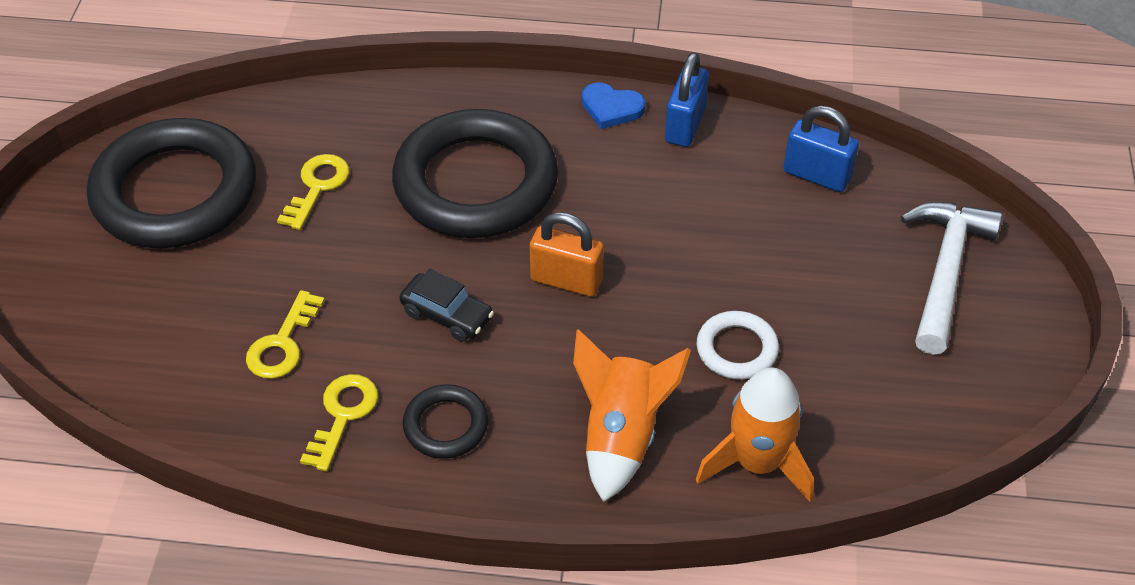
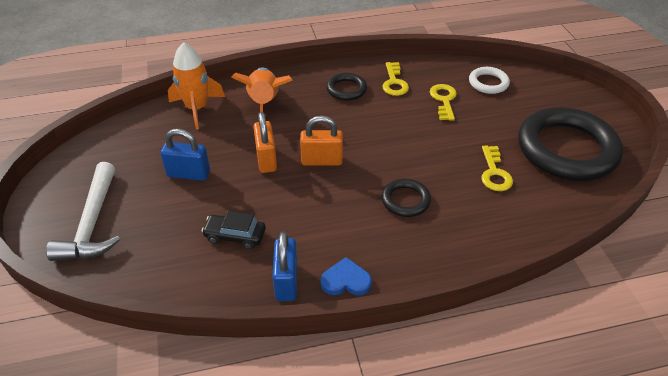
camera: 160 degrees right, 5 degrees down
(447, 315) = (375, 130): black car -> black car (235, 236)
(475, 183) = (405, 200): black ring -> black ring, size x0.45
(656, 308) = (266, 159): none -> orange padlock
(736, 349) = (216, 151): white ring -> white ring (488, 83)
(816, 175) = (182, 268): blue padlock -> blue padlock (189, 174)

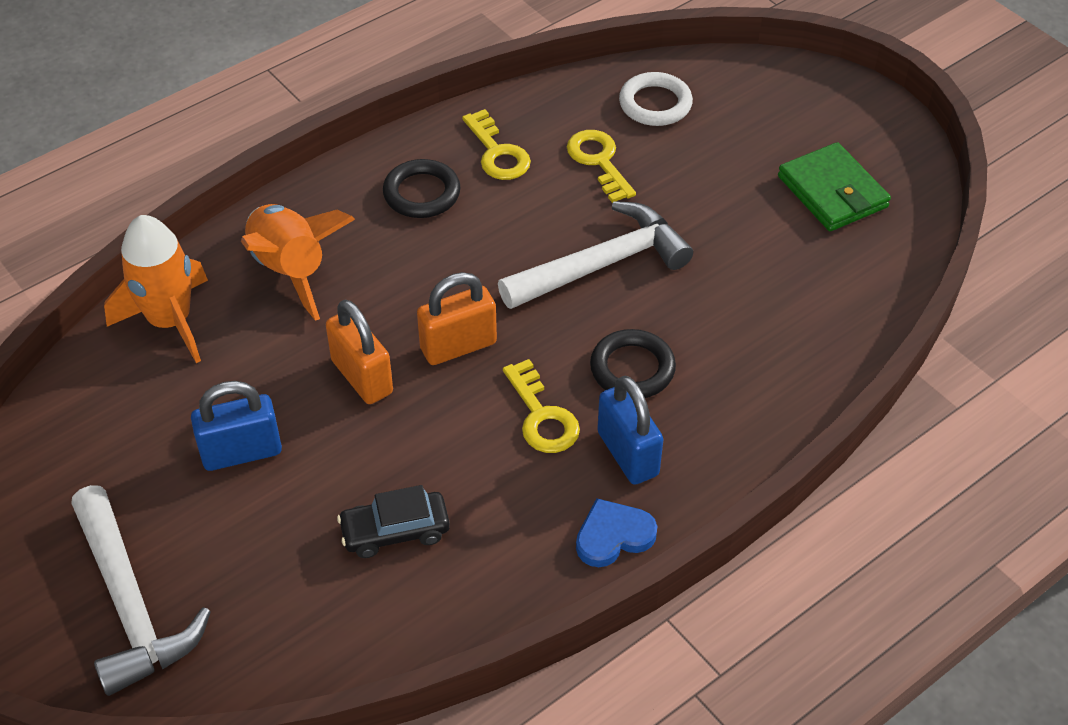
camera: 25 degrees left, 5 degrees up
(286, 281) = (524, 573): blue padlock -> blue padlock (627, 454)
(418, 146) = (602, 264): none -> white hammer
(494, 173) = (744, 272): yellow key -> yellow key (542, 416)
(566, 149) = (832, 192): black ring -> green wallet

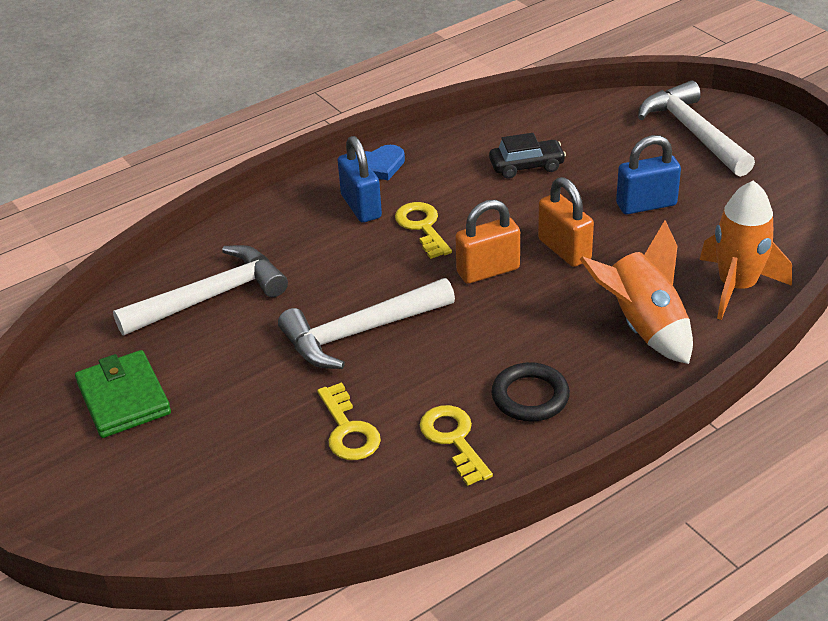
camera: 175 degrees left, 10 degrees down
(632, 369) = (348, 256): black ring -> none
(655, 104) = (274, 498): white ring -> none
(785, 311) = (211, 297): none -> white hammer

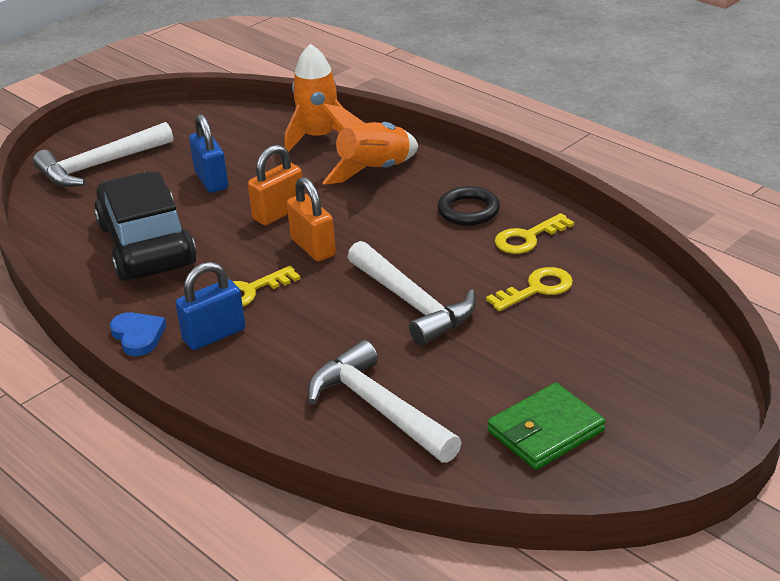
camera: 100 degrees left, 5 degrees down
(526, 166) = (146, 245): black car -> black car, size x2.18

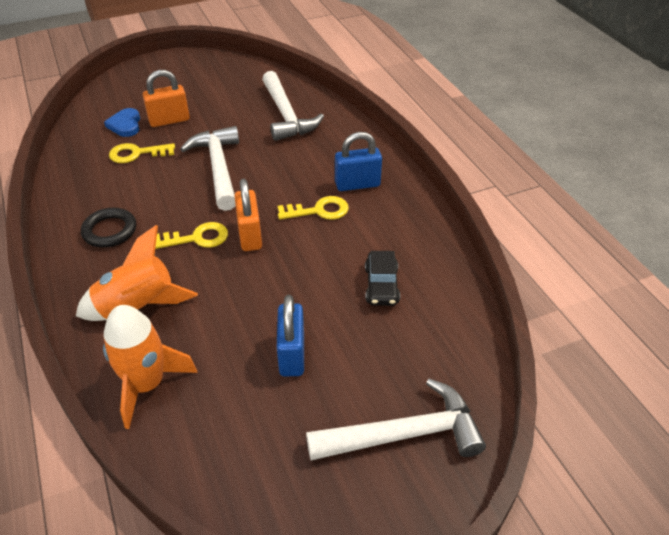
camera: 160 degrees left, 10 degrees up
(138, 336) = (409, 199): blue heart -> blue heart (125, 125)
(146, 245) = (381, 285): black car -> black car, size x0.46
(279, 213) = (254, 283): orange padlock -> orange padlock (169, 120)
(527, 238) = (99, 192): yellow key -> yellow key (197, 238)
(545, 431) = (215, 84): green wallet -> none

